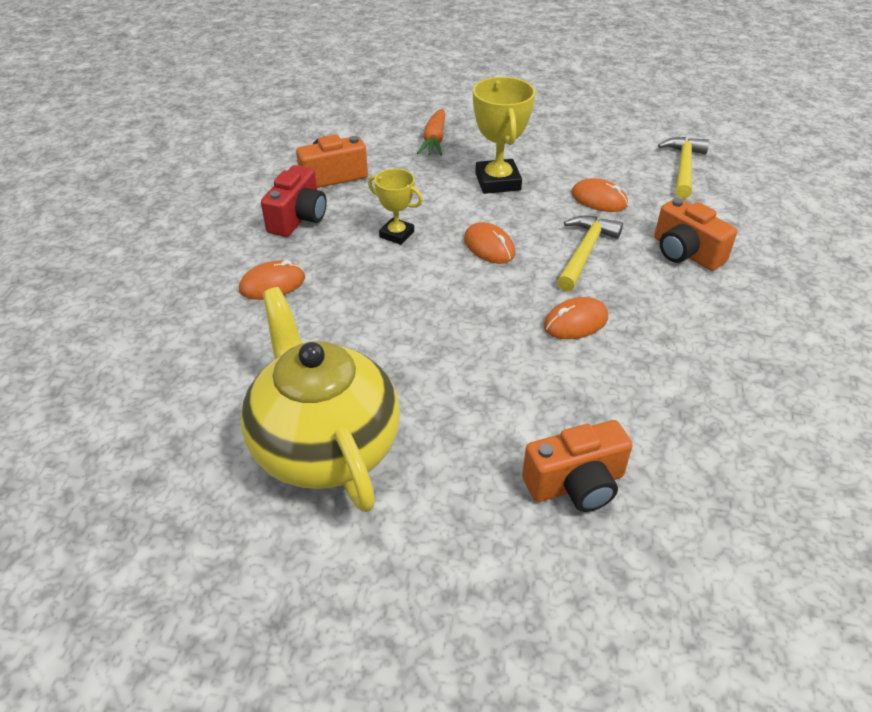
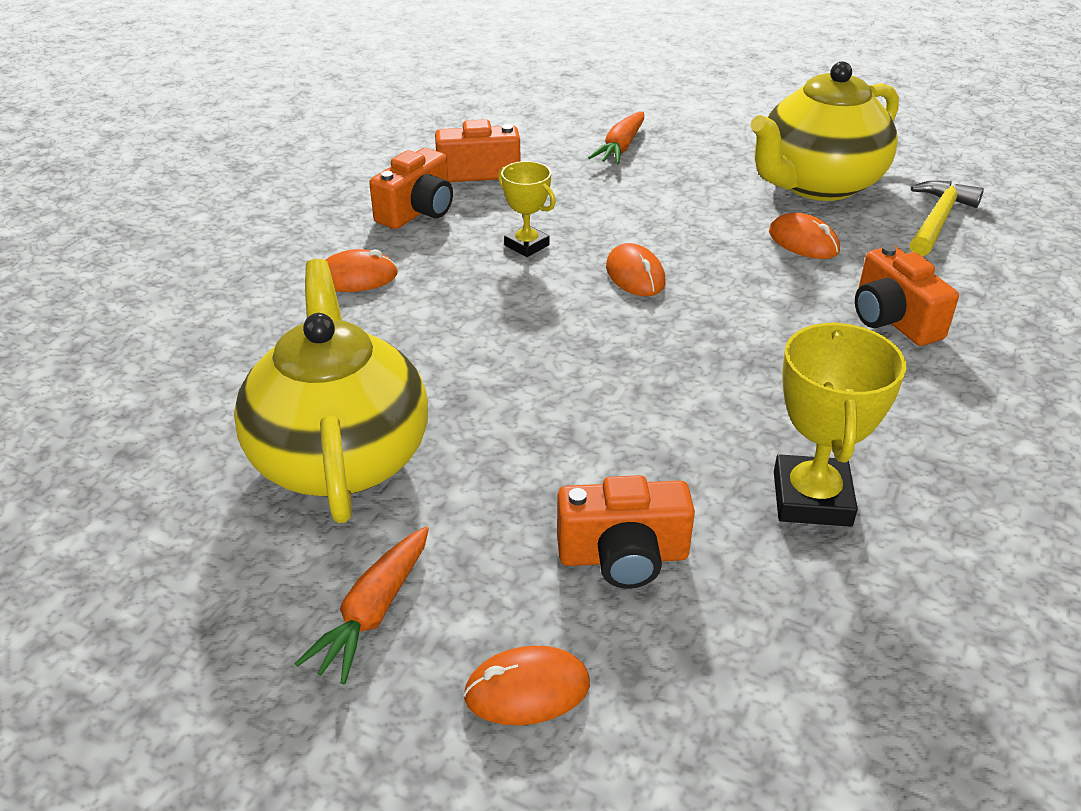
camera: 15 degrees right, 5 degrees down
(298, 218) = (418, 211): red camera -> orange camera
(407, 576) = (373, 612): none -> orange carrot
(497, 182) = (679, 204): yellow trophy -> yellow trophy (812, 498)
(575, 322) = (707, 376): orange mouse -> orange mouse (527, 690)
(584, 252) = (756, 299): yellow hammer -> none
(589, 151) = (817, 185): none -> yellow teapot

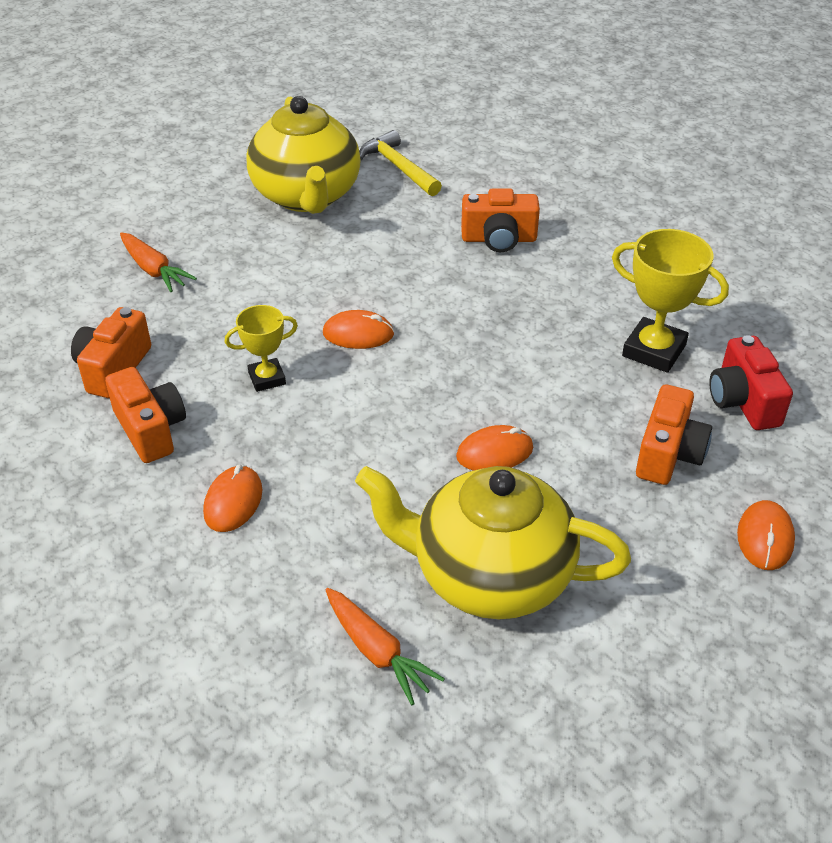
camera: 65 degrees left, 5 degrees up
(373, 612) = (670, 598): orange carrot -> orange carrot (377, 652)
(786, 612) = (743, 401): none -> red camera
(803, 242) = (378, 236): orange mouse -> orange mouse (494, 452)

